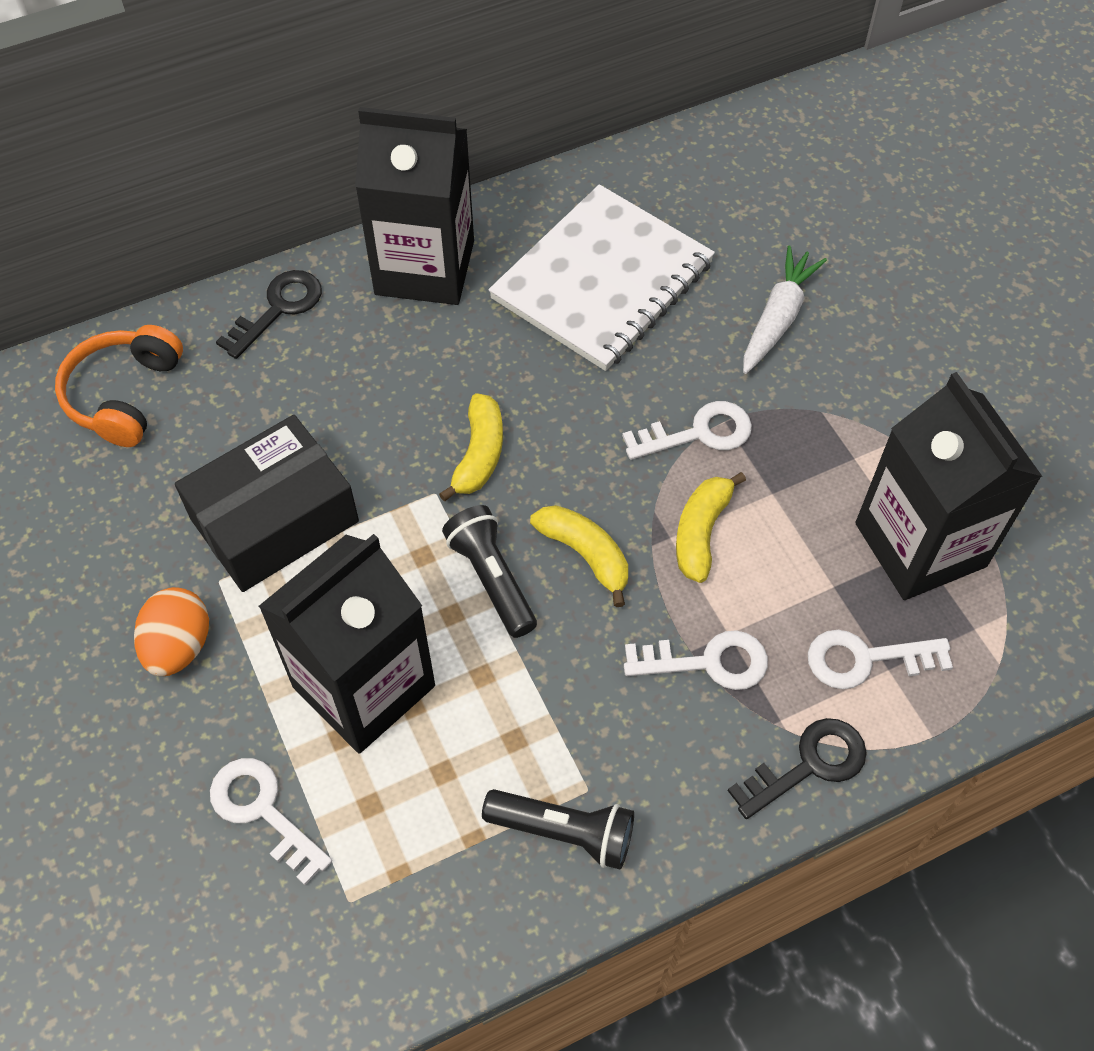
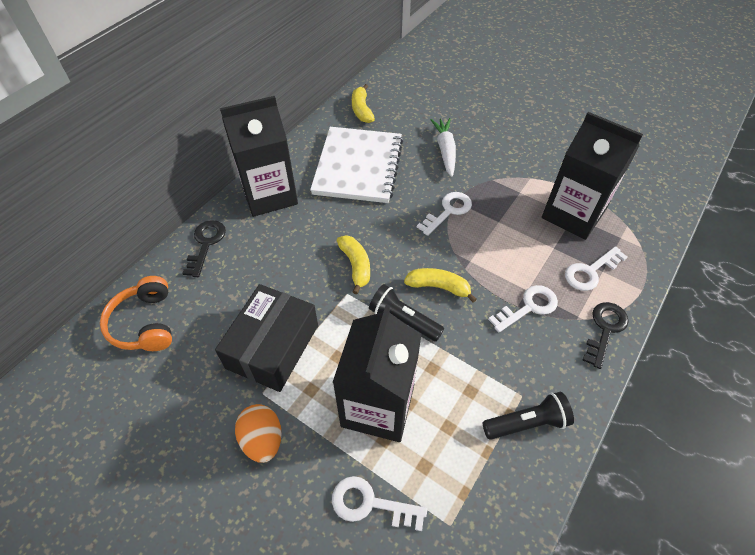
camera: 30 degrees left, 5 degrees down
(701, 532) = (482, 252): yellow banana -> yellow banana (361, 110)

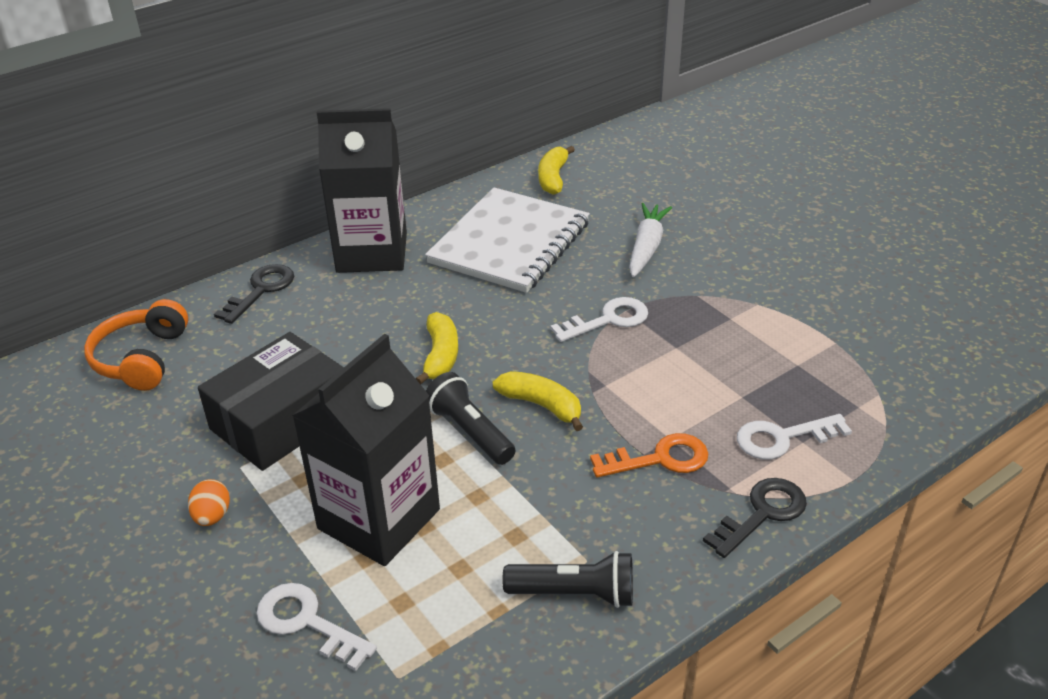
camera: 20 degrees right, 15 degrees down
(262, 440) = (212, 516): orange egg -> orange egg, size x0.66
(528, 307) = (659, 459): white key -> orange key
(573, 214) = (798, 362): black carton -> none

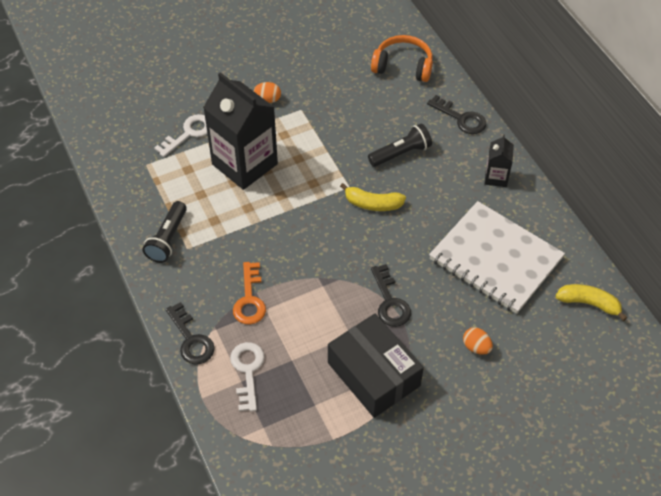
camera: 100 degrees right, 15 degrees up
(281, 420) = (333, 126): black box -> black box (373, 374)
(372, 252) = (496, 177): black carton -> black carton, size x0.47
(469, 431) = (299, 210): black flashlight -> black flashlight (401, 153)
(541, 405) = (312, 249): yellow banana -> none
(608, 320) = (390, 301): white key -> black key
(646, 247) = (476, 347): white carrot -> orange egg

